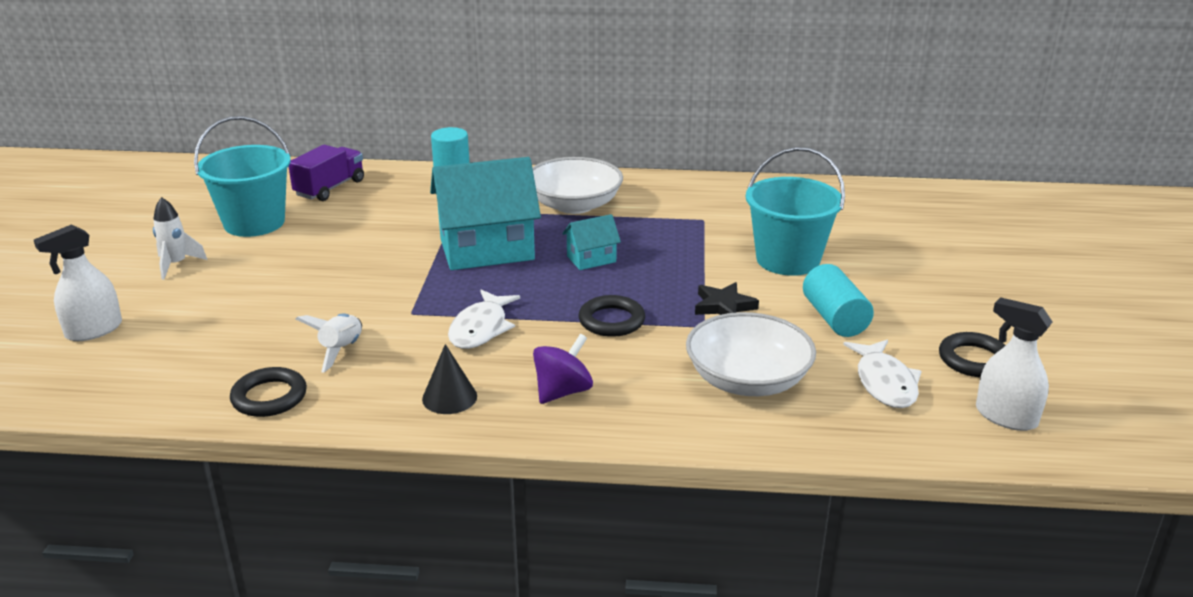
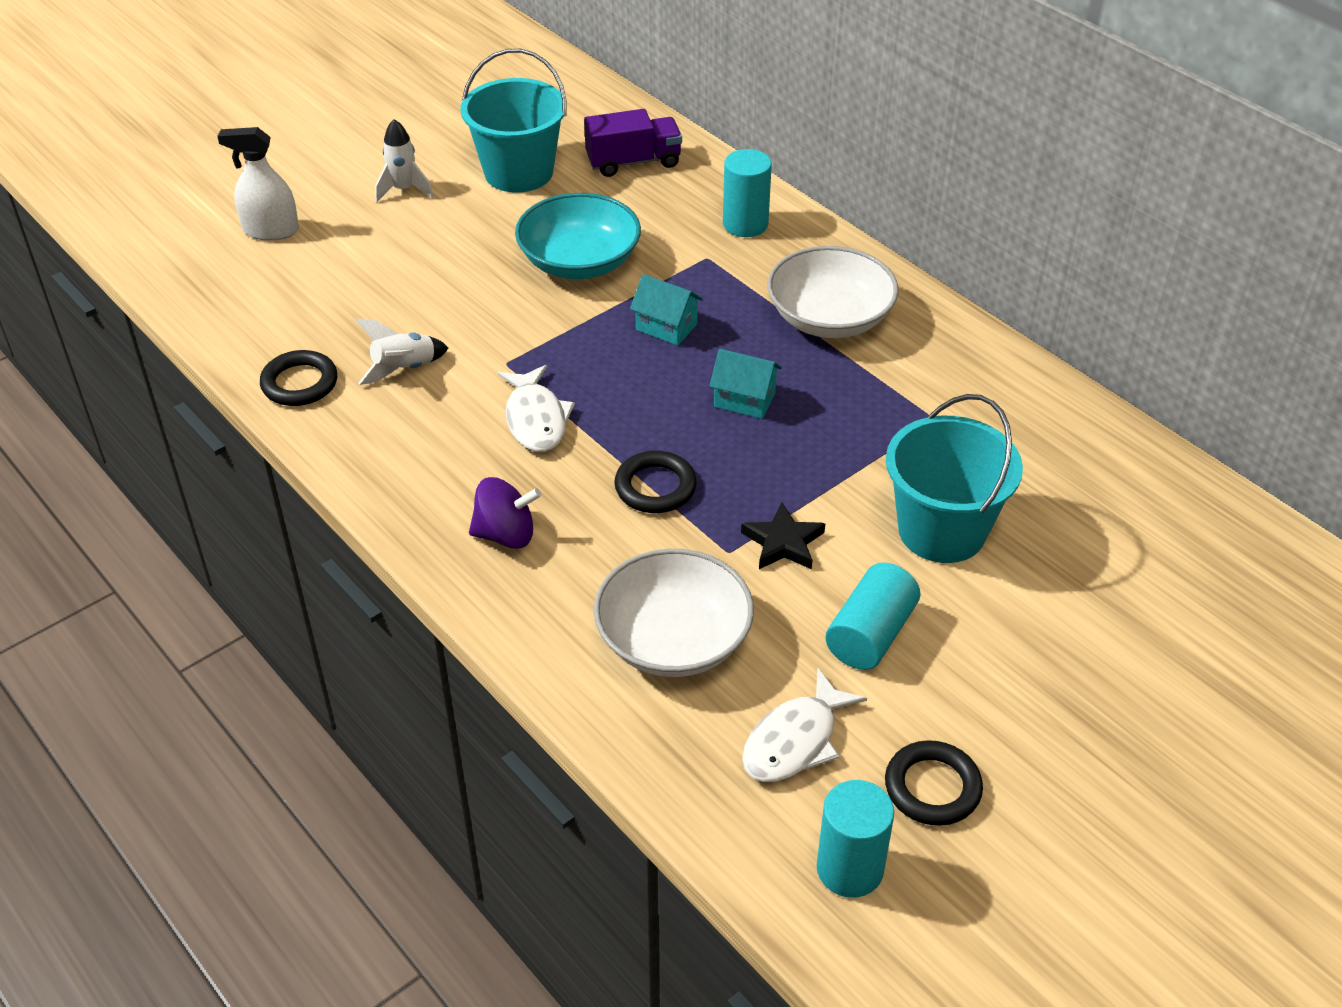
camera: 45 degrees right, 15 degrees up
(375, 245) = (579, 262): none -> turquoise bowl
(449, 397) = (416, 476): black cone -> none
(481, 329) = (536, 419): white fish -> white fish turned 75 degrees counterclockwise
(487, 250) = (666, 327): turquoise house -> turquoise house, size x0.47
(1006, 417) = (849, 869): white spray bottle -> turquoise cylinder

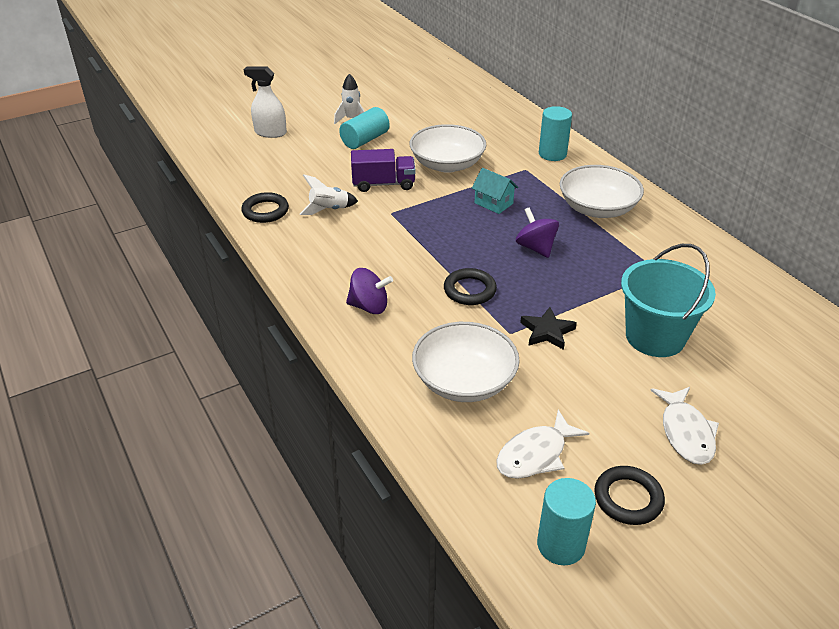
camera: 10 degrees right, 5 degrees down
(518, 172) = (420, 116): turquoise bucket -> none
(536, 419) = (402, 245): white fish -> white fish (686, 432)
(579, 262) = (447, 164): turquoise bowl -> white bowl
(633, 162) = (490, 117): purple truck -> purple truck (383, 184)
(744, 400) = (535, 248): turquoise house -> purple spinning top
(870, 634) = (597, 394): turquoise cylinder -> turquoise cylinder (365, 140)

